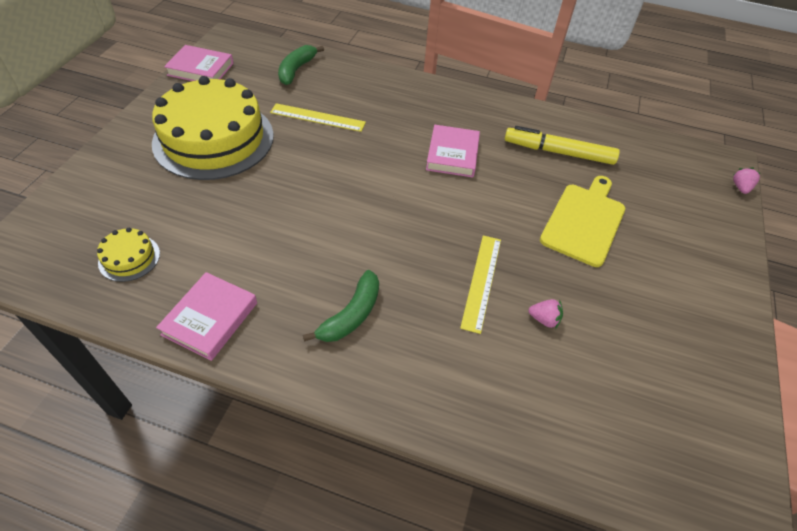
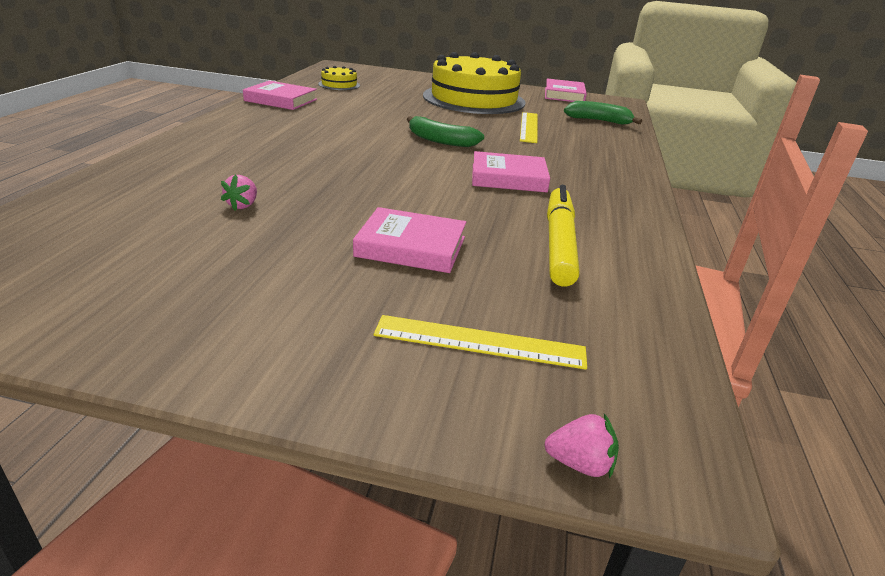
camera: 85 degrees right, 20 degrees down
(351, 315) = (273, 133): green banana -> green banana (440, 141)
(482, 281) = (304, 180): yellow ruler -> yellow ruler (480, 342)
(584, 221) = (411, 247): yellow cutting board -> pink book

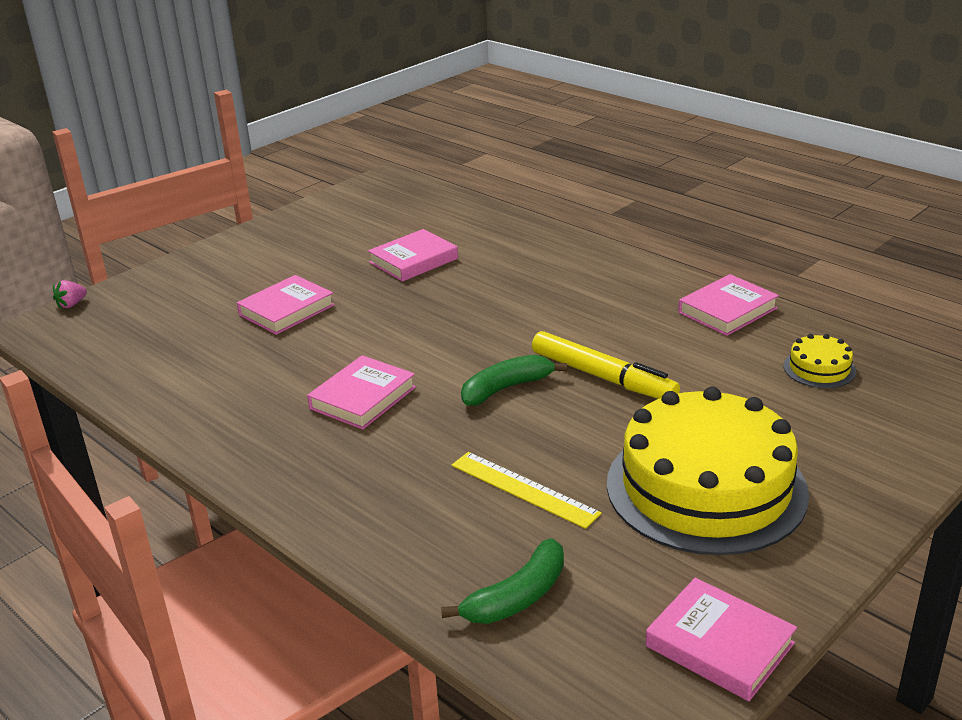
camera: 125 degrees right, 0 degrees up
(243, 205) = (413, 261): pink strawberry -> pink book
(480, 342) = (167, 305): yellow ruler -> none
(558, 243) = (221, 374): yellow marker -> yellow marker (603, 377)

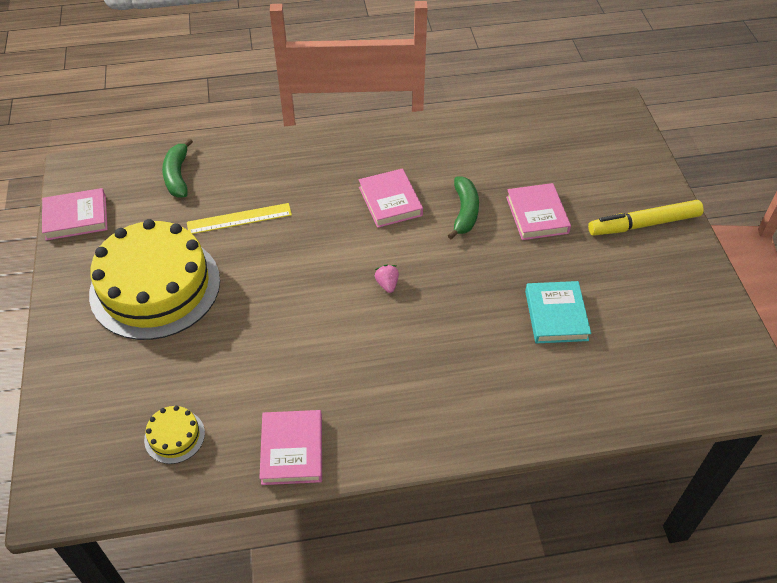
camera: 125 degrees right, 20 degrees up
(72, 304) = (639, 127): pink strawberry -> pink strawberry (387, 284)
(413, 261) = (556, 315): pink book -> turquoise book
(506, 388) = (332, 265): green banana -> green banana (464, 212)
(603, 377) = (293, 316): yellow marker -> yellow marker (644, 224)

